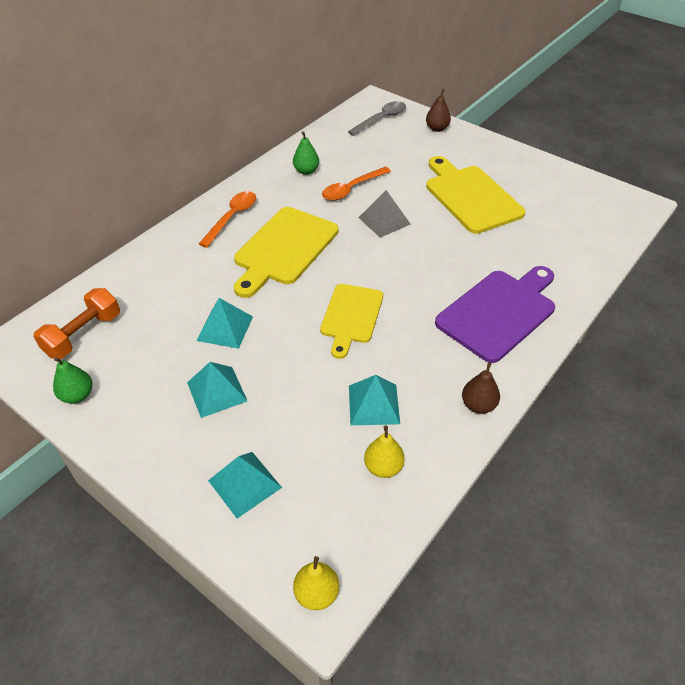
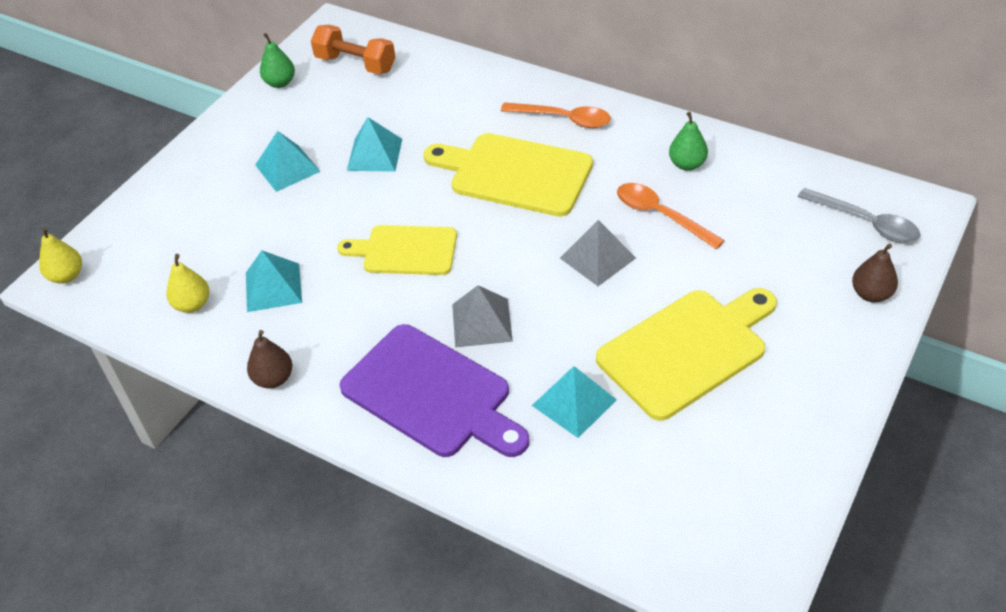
camera: 85 degrees right, 0 degrees up
(244, 483) = (179, 209): turquoise pyramid -> turquoise pyramid (574, 402)
(435, 281) = (481, 322): none -> grey pyramid

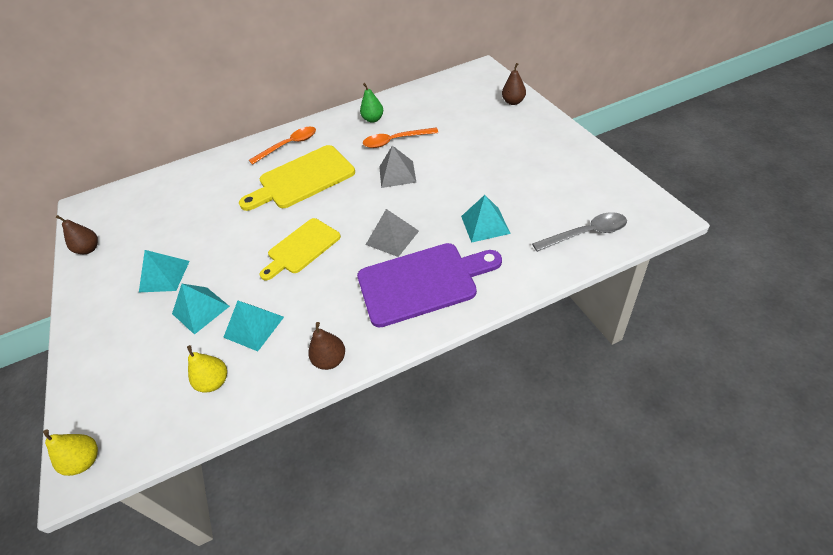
camera: 50 degrees left, 0 degrees up
(280, 83) = (89, 249): green pear -> brown pear
(355, 64) = (128, 208): orange dumbbell -> none
(374, 154) = (211, 230): turquoise pyramid -> turquoise pyramid (201, 310)
(687, 350) = (490, 169): yellow cutting board -> none
(866, 223) = (471, 86): grey spoon -> grey spoon (586, 233)

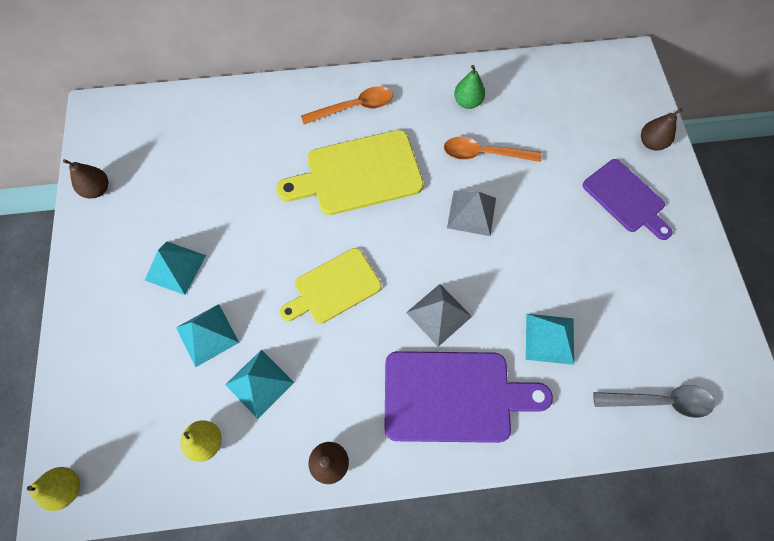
camera: 10 degrees right, 20 degrees up
(508, 133) = (626, 198): none -> purple cutting board

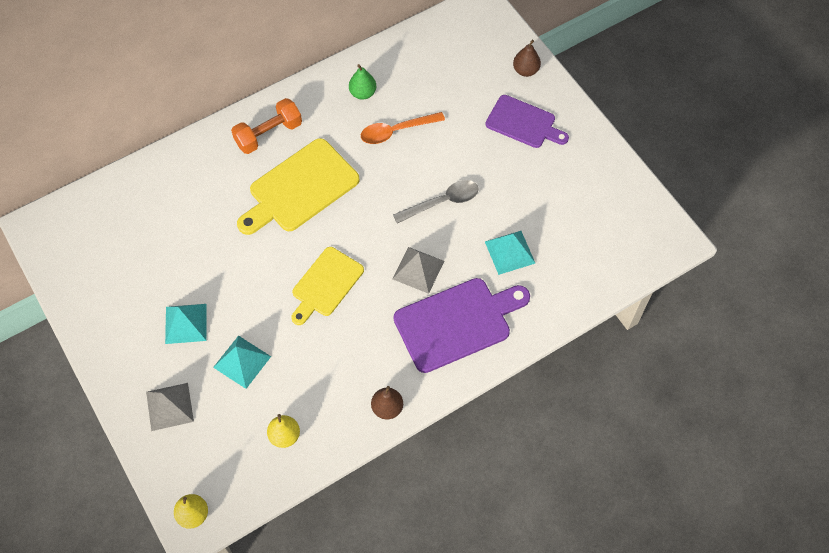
camera: 25 degrees left, 5 degrees down
(97, 189) = (79, 290): brown pear -> none
(259, 383) = (304, 378): turquoise pyramid -> none
(354, 107) = (268, 134): orange spoon -> orange dumbbell
(471, 213) = (408, 182): grey pyramid -> grey pyramid (169, 406)
(660, 401) = (607, 262): grey spoon -> grey spoon (442, 202)

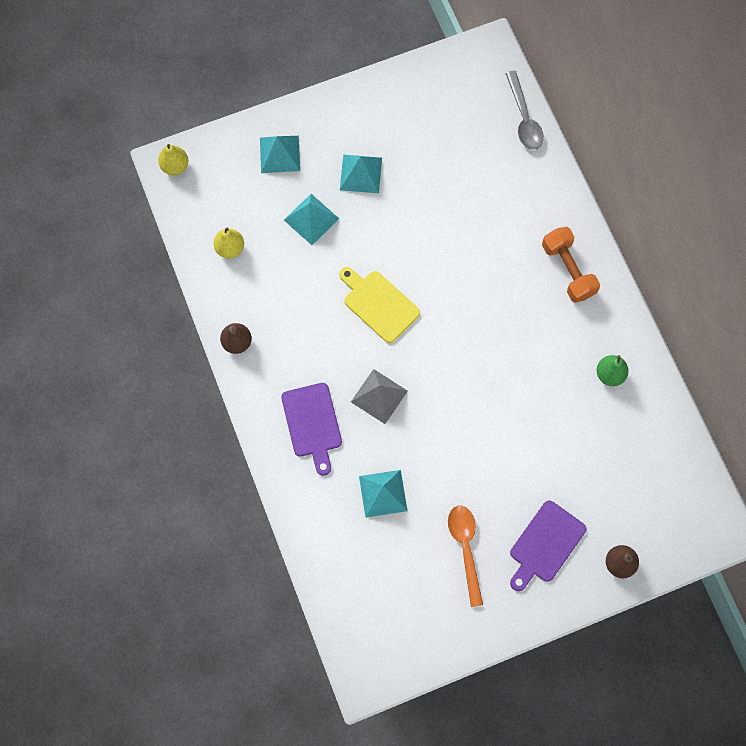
camera: 100 degrees right, 10 degrees up
(169, 406) = (279, 154): grey pyramid -> turquoise pyramid
(300, 188) = (495, 293): yellow cutting board -> none
(396, 131) = (553, 401): orange spoon -> orange spoon (465, 548)
(442, 202) = (455, 435): grey spoon -> grey spoon (524, 118)
(457, 323) = (312, 423): purple cutting board -> purple cutting board, size x0.66

